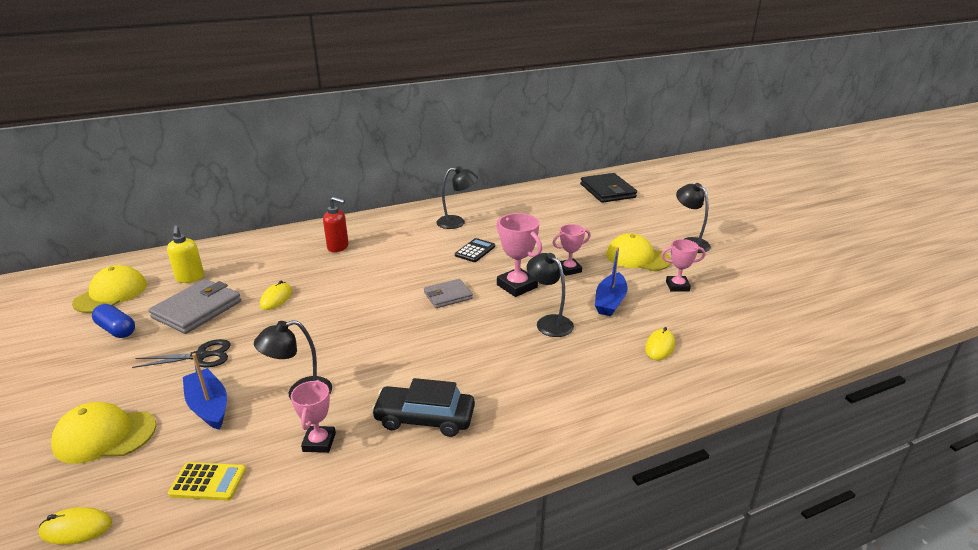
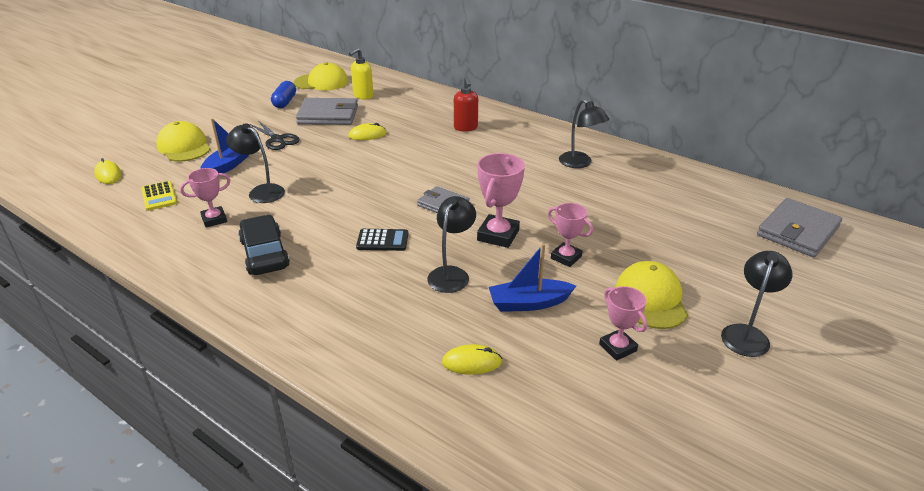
camera: 60 degrees right, 5 degrees up
(475, 251) = (537, 191): black calculator -> black calculator (382, 240)
(607, 191) = (797, 231): black wallet -> grey wallet

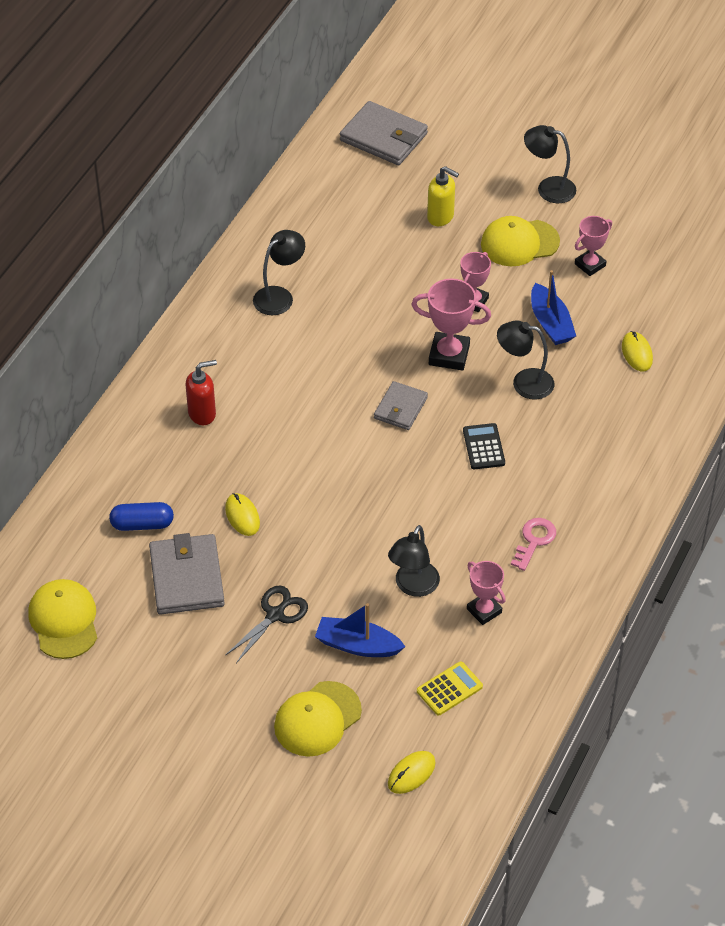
camera: 100 degrees left, 15 degrees up
(264, 254) = (534, 541): black car -> pink key
(285, 102) = (149, 646): blue capsule -> blue capsule (142, 524)
(363, 96) = (112, 551): yellow soap dispenser -> yellow soap dispenser (441, 217)

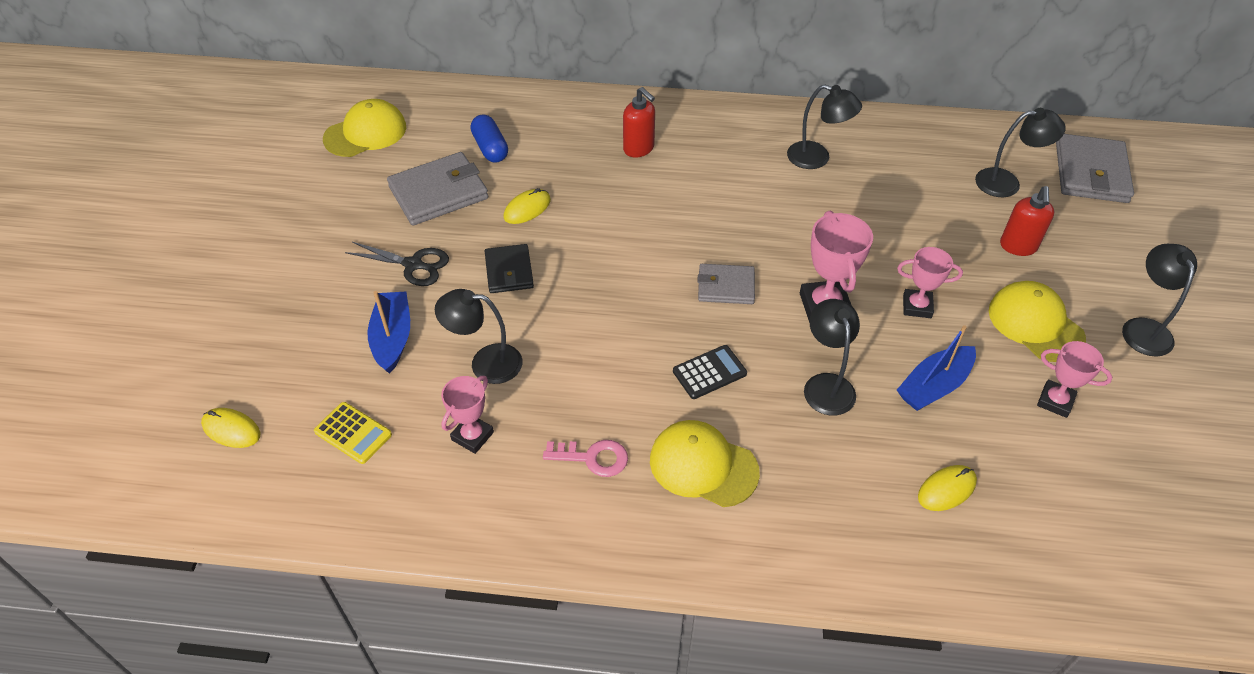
camera: 70 degrees right, 0 degrees up
(316, 547) = (509, 271): none -> black wallet
(317, 719) = (290, 332): yellow cap -> yellow cap (703, 466)
(369, 191) = (1007, 182): none -> black lamp
(441, 217) = (1018, 247): yellow soap dispenser -> red soap dispenser

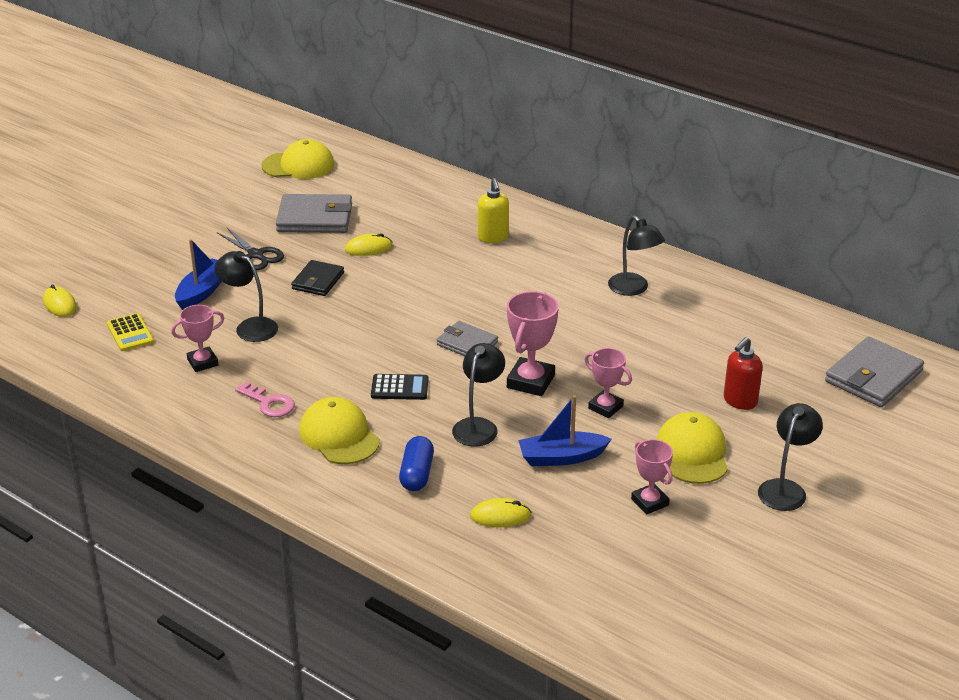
camera: 30 degrees right, 15 degrees down
(490, 148) = (379, 202): blue capsule -> blue capsule (417, 474)
(639, 149) = (493, 238): red soap dispenser -> yellow soap dispenser
(1007, 182) = (784, 358): black lamp -> none

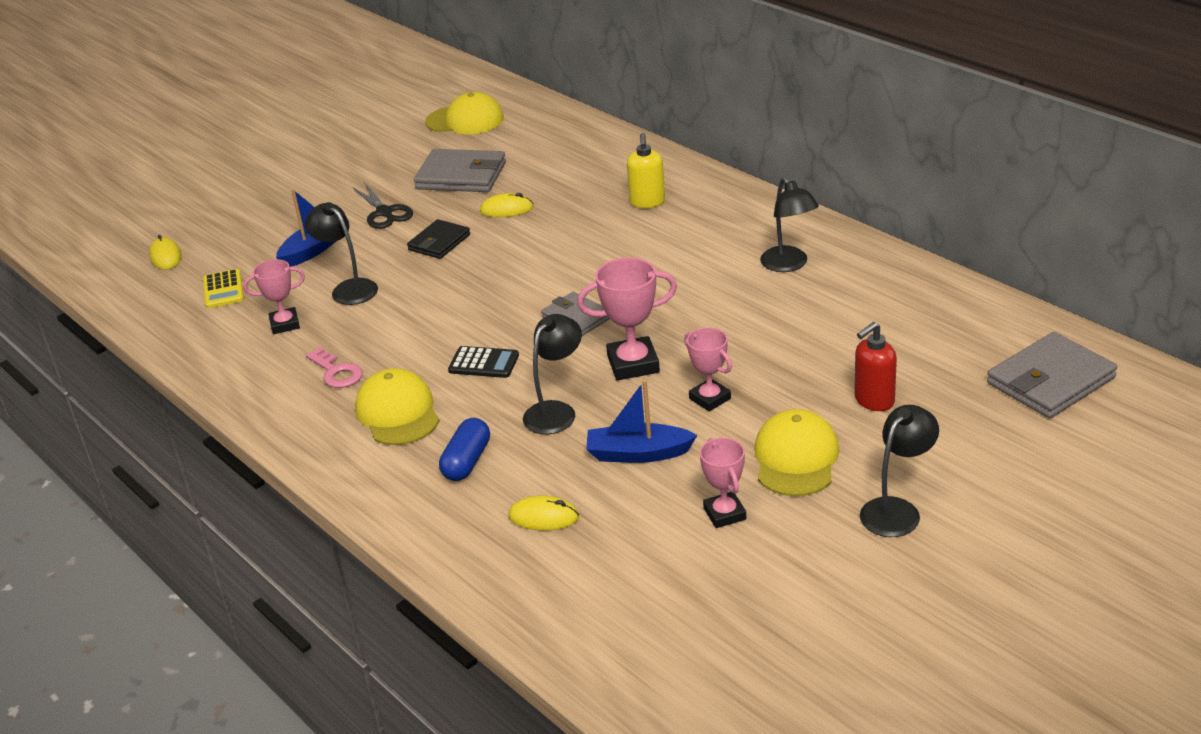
camera: 15 degrees right, 0 degrees up
(530, 381) = (633, 364): pink trophy -> pink trophy turned 45 degrees clockwise

